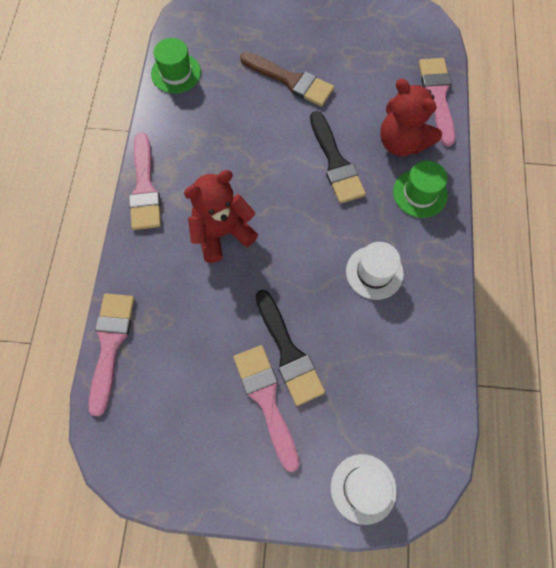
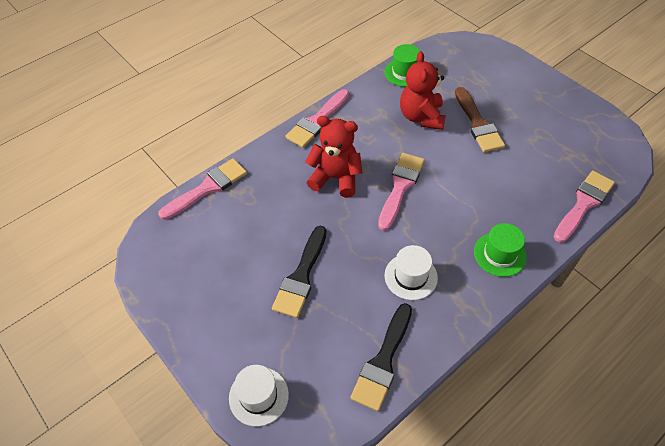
camera: 45 degrees right, 15 degrees down
(266, 399) = (258, 290): pink brush -> pink brush (400, 187)
(335, 163) = (456, 192): black brush -> black brush (383, 361)
(402, 142) = (521, 214): red teddy bear -> red teddy bear (421, 117)

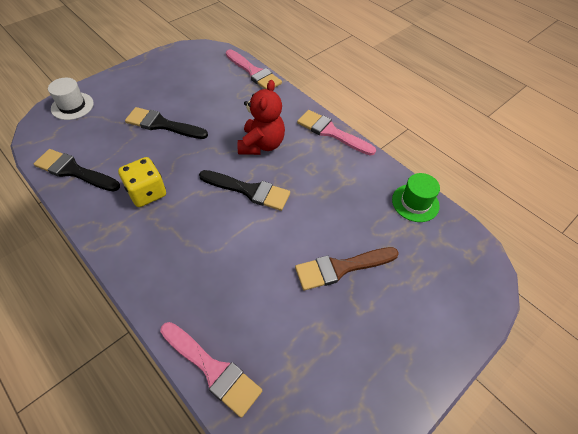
camera: 85 degrees right, 0 degrees up
(400, 187) = (249, 190): pink brush -> black brush
(410, 276) = (147, 193): white hat -> yellow dice
(421, 117) = (346, 213): red teddy bear -> none
(499, 254) = (157, 266): green hat -> none

